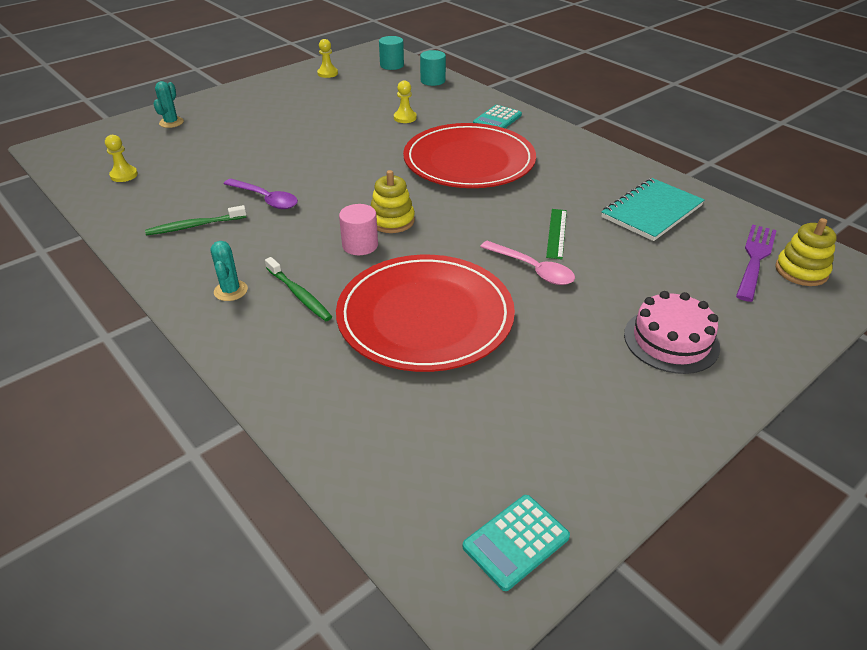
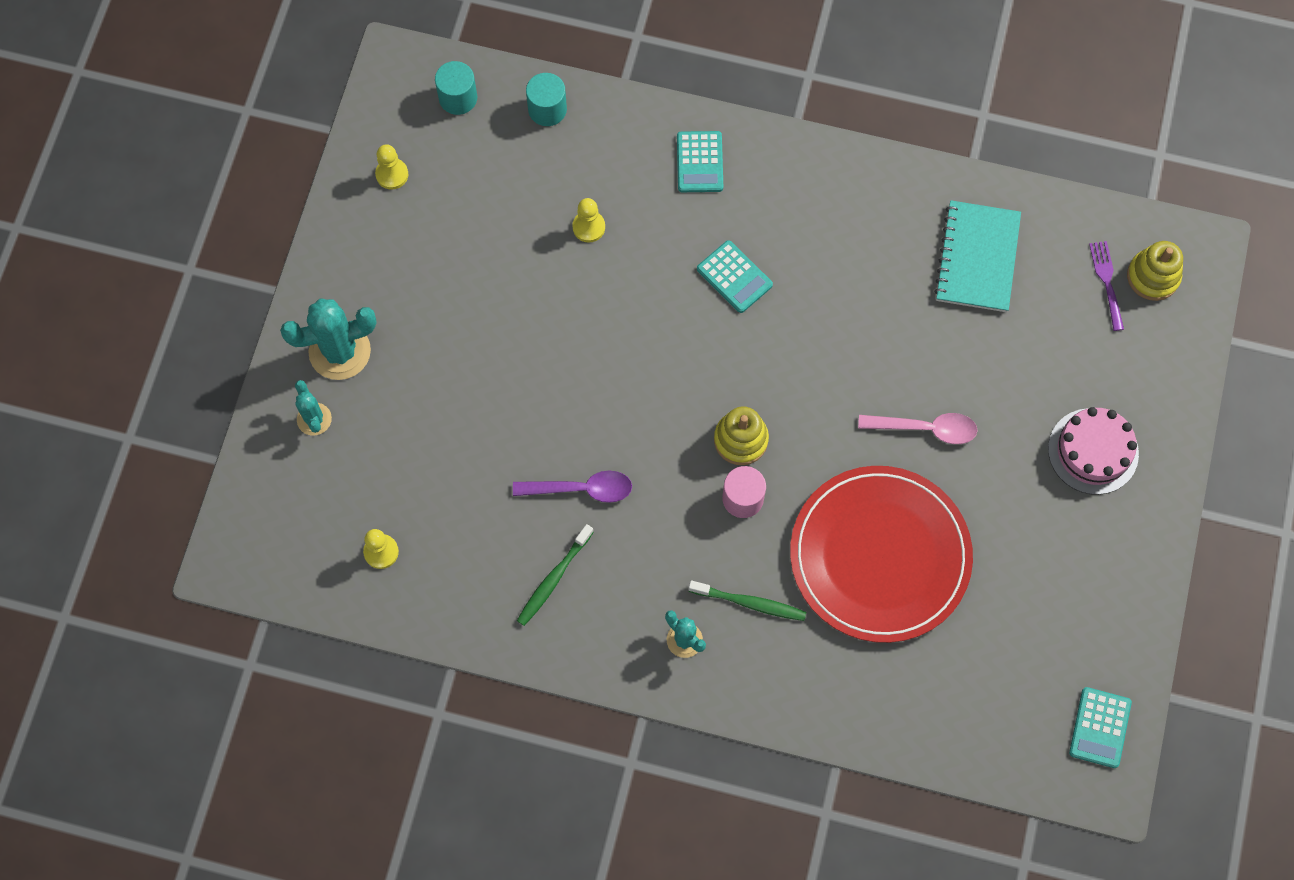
camera: 35 degrees left, 30 degrees up
(219, 109) = (340, 351): none -> turquoise cactus
(469, 161) = (734, 277): red plate -> turquoise calculator
(556, 233) = (911, 356): green ruler -> none
(755, 258) = (1106, 281): purple fork -> purple fork, size x0.66

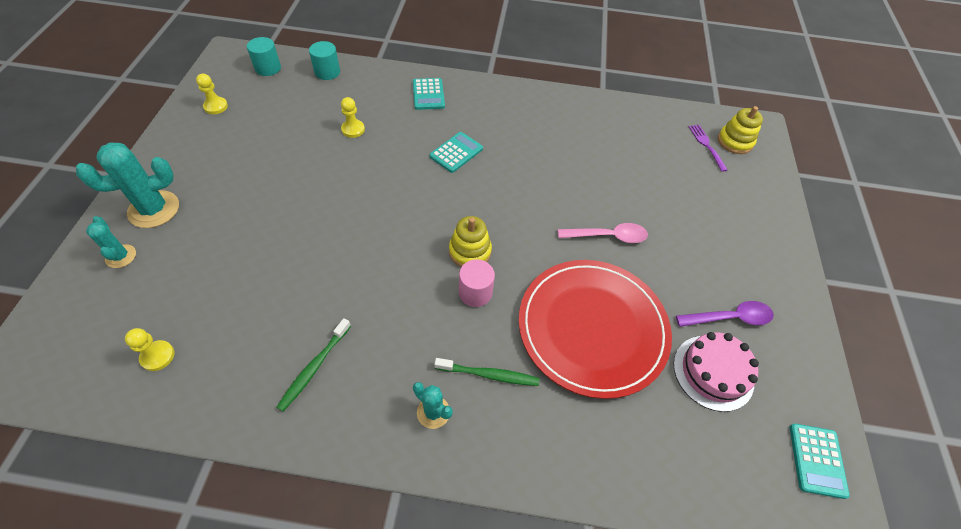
camera: 10 degrees left, 15 degrees down
(581, 489) = (341, 294): purple spoon -> purple spoon (729, 318)
(734, 277) = (456, 153): turquoise calculator -> turquoise calculator turned 90 degrees counterclockwise
(977, 258) = (618, 136): turquoise notebook -> none
(1093, 451) = (733, 244): pink cake -> pink cake (713, 372)

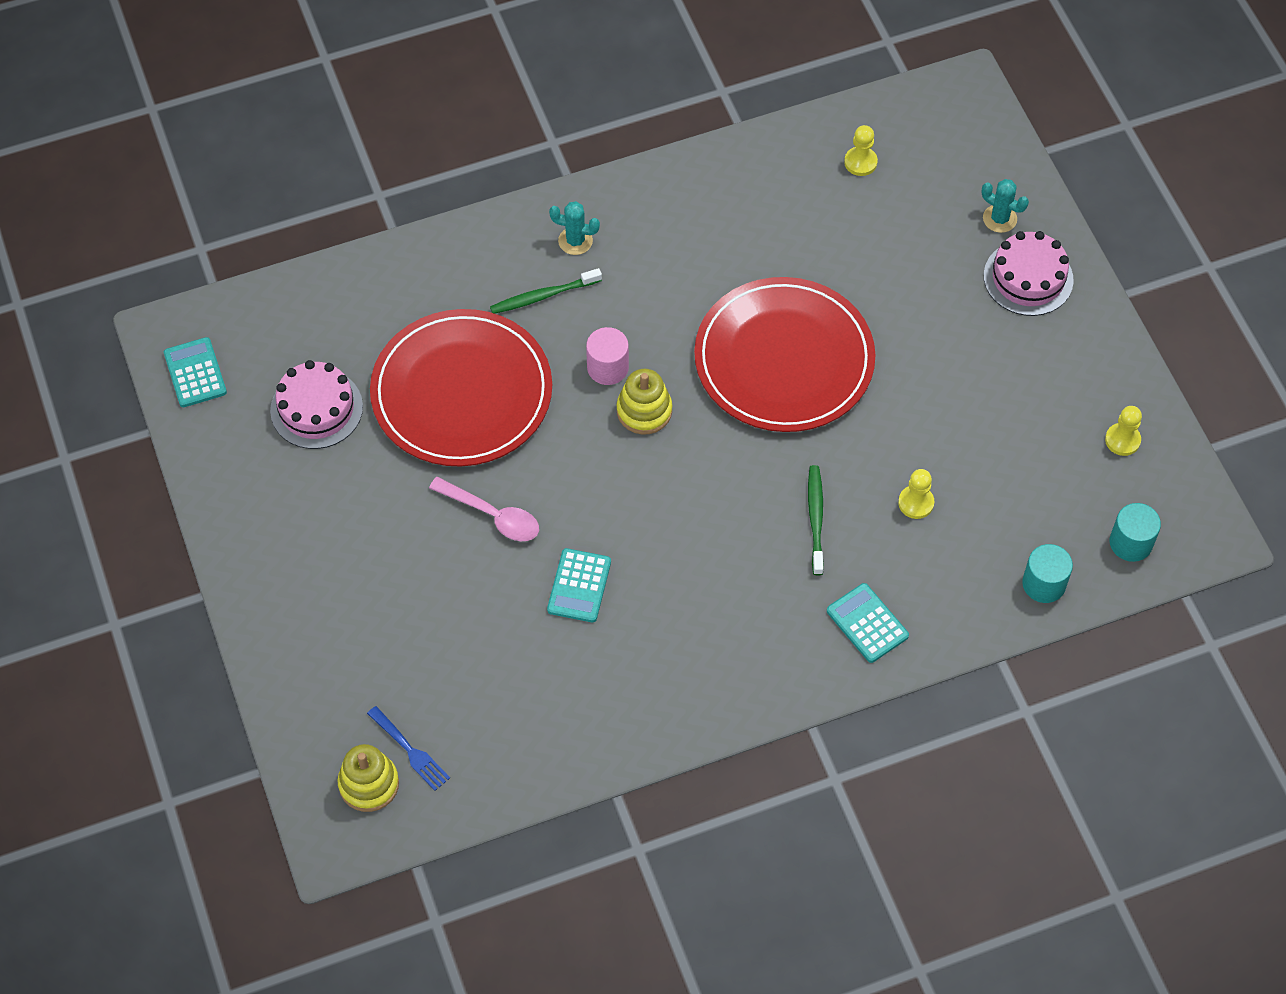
camera: 155 degrees right, 5 degrees up
(154, 209) = (1028, 278): turquoise cactus -> pink cake
(314, 367) = (712, 222): green toothbrush -> green toothbrush (815, 519)
(354, 238) = (784, 359): none -> red plate
(456, 153) = (754, 540): turquoise calculator -> turquoise calculator (579, 586)
(608, 236) = (492, 515): pink spoon -> pink spoon turned 120 degrees counterclockwise
(706, 145) = (410, 751): purple fork -> blue fork
(729, 318) = (312, 480): purple spoon -> none

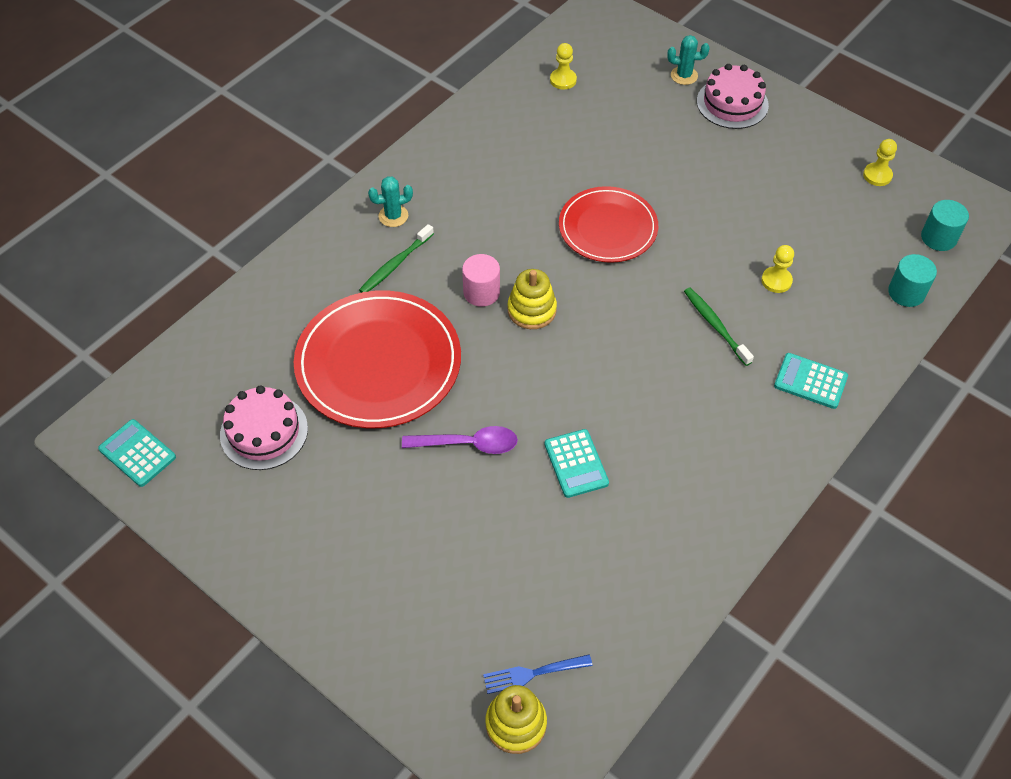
camera: 30 degrees left, 5 degrees down
(410, 751) = (532, 673): blue fork -> blue fork turned 150 degrees clockwise
(492, 515) = (468, 444): pink spoon -> purple spoon
(784, 359) = (608, 228): red plate -> red plate, size x0.65

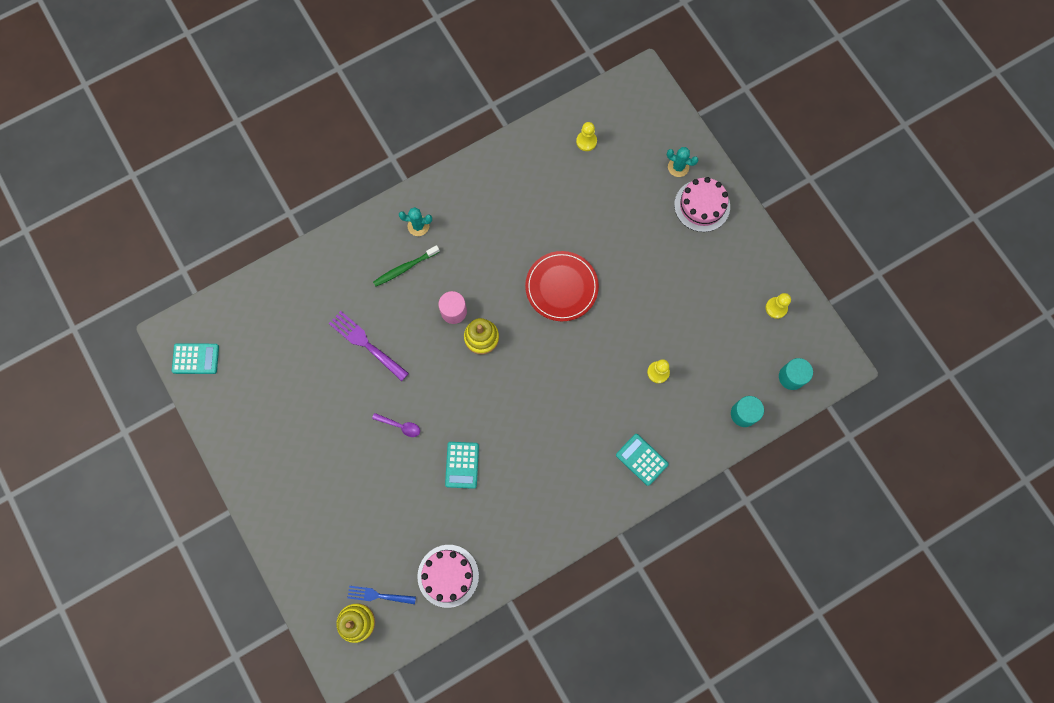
camera: 20 degrees right, 20 degrees up
(137, 453) = (195, 359): turquoise calculator -> turquoise calculator turned 120 degrees clockwise
(264, 432) = (277, 371): pink cake -> pink cake (448, 575)
(378, 363) = (366, 344): red plate -> purple fork
(468, 444) = (400, 426): purple spoon -> purple spoon, size x0.65
(715, 326) = (599, 394): green toothbrush -> none

